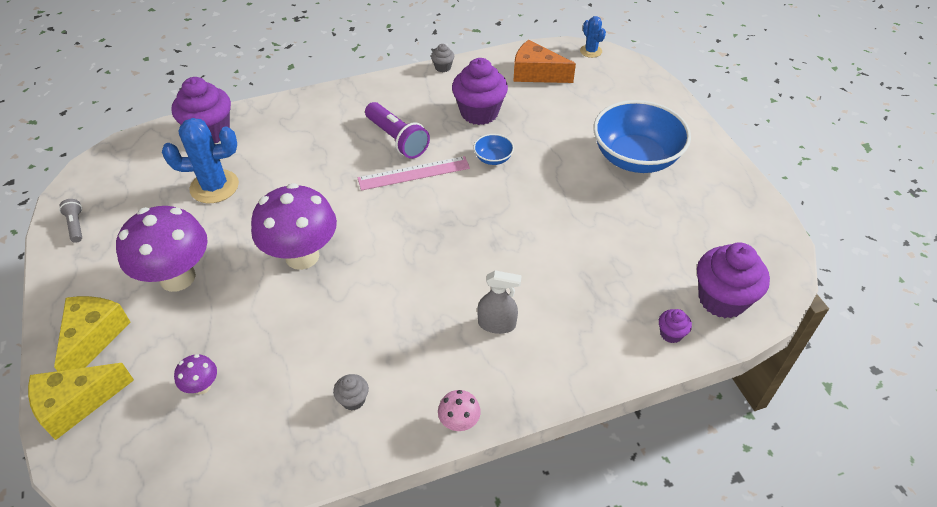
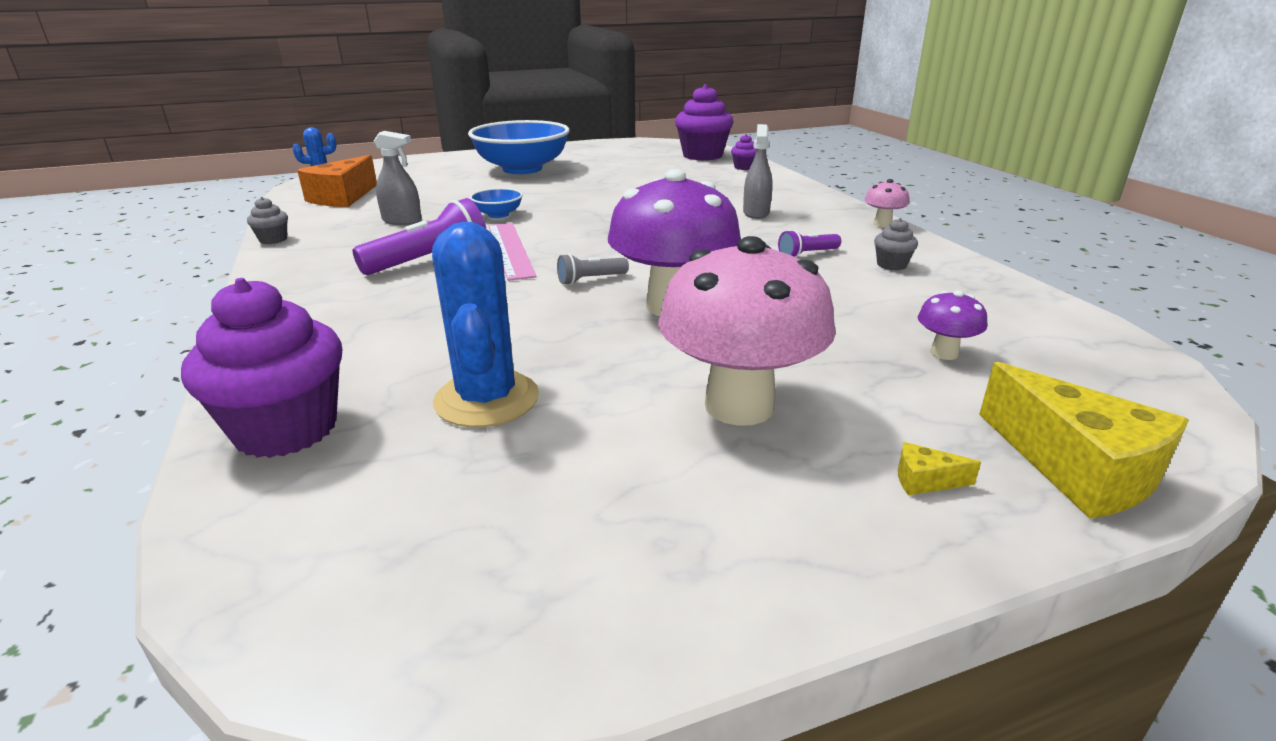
camera: 90 degrees left, 20 degrees down
(76, 225) = (584, 603): grey flashlight -> grey flashlight (590, 280)
(93, 338) = (925, 480): yellow cheese -> yellow cheese, size x0.41
(177, 277) = (739, 406): purple mushroom -> pink mushroom
(384, 345) = (807, 254): none -> purple flashlight
(479, 113) = (402, 221): purple cupcake -> grey spray bottle

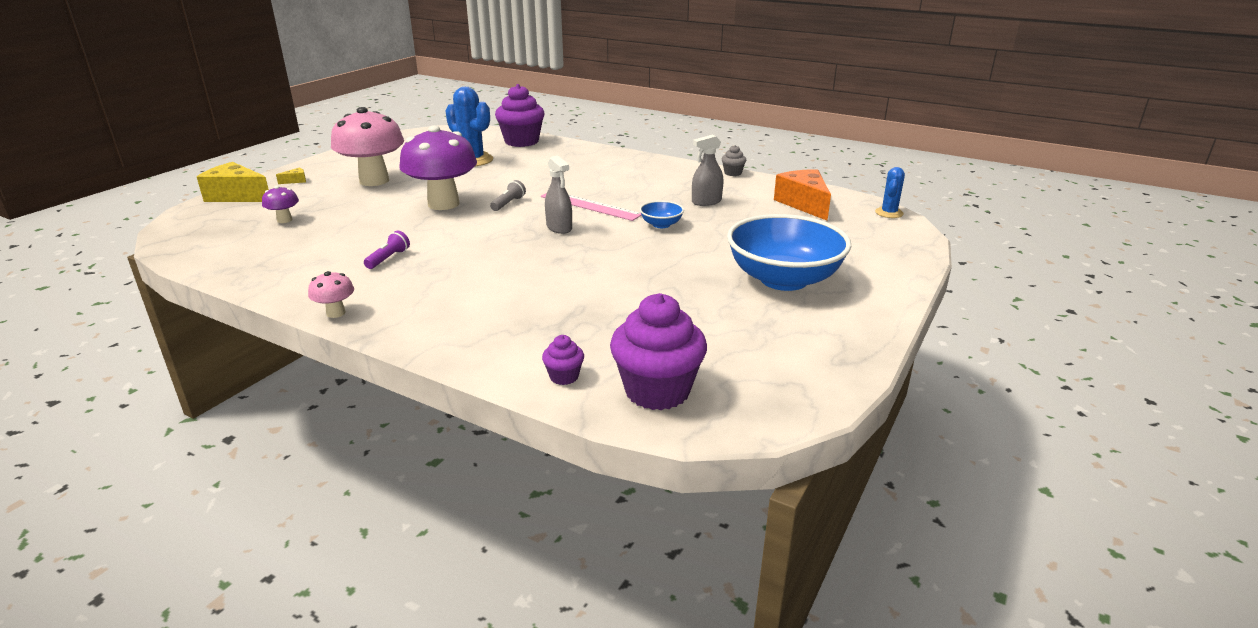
camera: 140 degrees right, 0 degrees up
(429, 260) = (617, 188): purple flashlight -> none
(756, 213) = (465, 291): grey spray bottle -> grey spray bottle (559, 228)
(891, 265) = (320, 267): grey cupcake -> none

